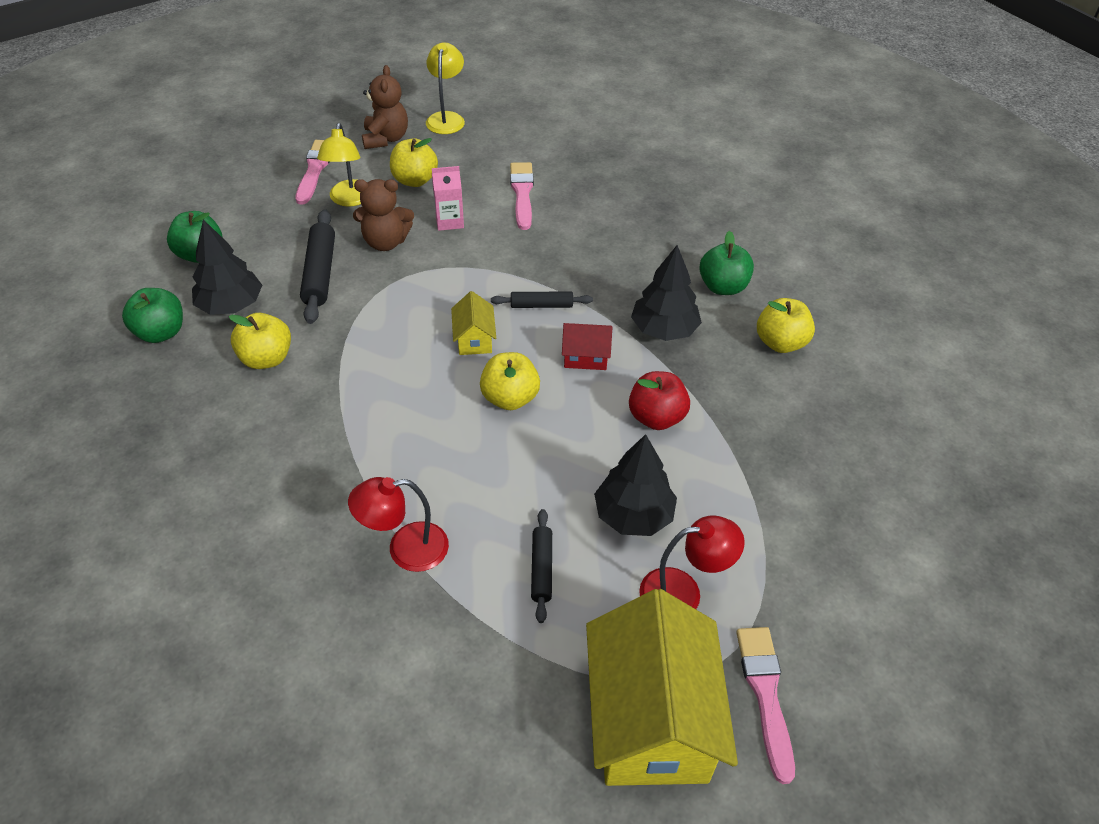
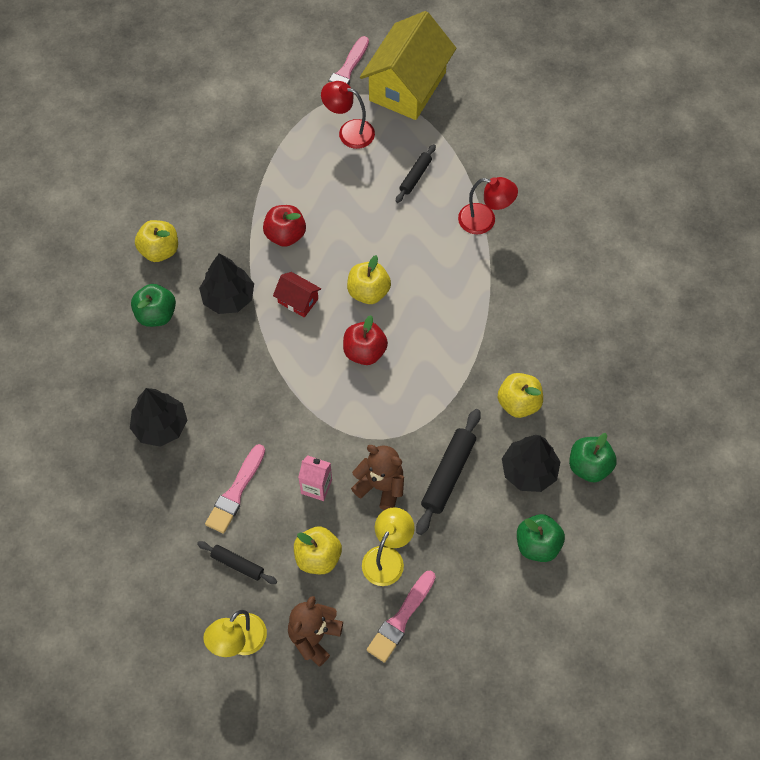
camera: 150 degrees left, 15 degrees up
(474, 339) = (364, 352): yellow house -> red apple
(541, 305) = (298, 360): black rolling pin -> black rolling pin (237, 564)
(633, 515) = (345, 182): black tree -> black tree (160, 426)

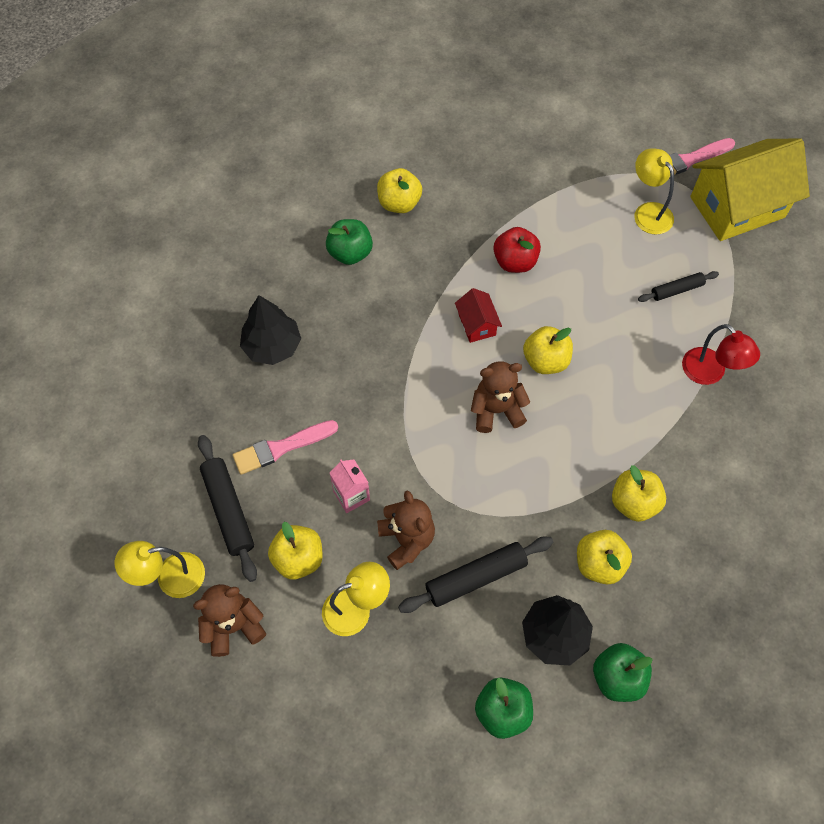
camera: 40 degrees right, 0 degrees up
(228, 297) = (420, 280): black tree -> none
(237, 564) = (228, 510): black rolling pin -> black rolling pin, size x1.66
(349, 132) = (648, 212): red lamp -> yellow lamp
(364, 352) = (496, 410): red apple -> brown teddy bear
(401, 619) = (319, 674): pink brush -> none
(507, 346) = (634, 502): none -> yellow apple

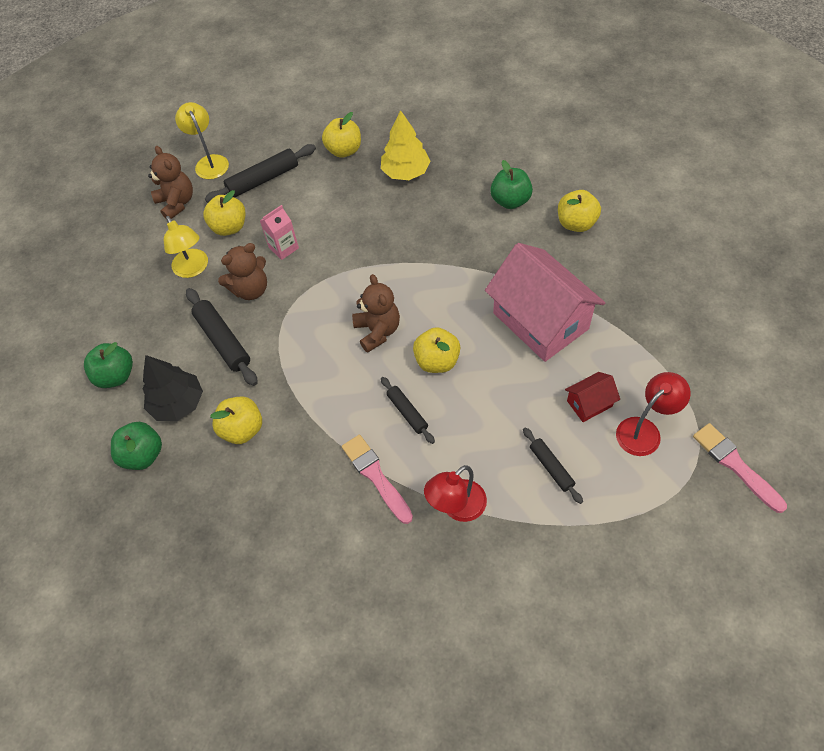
camera: 85 degrees right, 5 degrees down
(272, 346) = (406, 172): black tree -> yellow tree
(281, 447) = (318, 197): pink brush -> pink brush (376, 476)
(477, 324) = (462, 303): red house -> red house (589, 403)
(515, 262) = (540, 321): red apple -> pink house
(602, 398) = (407, 412): none -> black rolling pin
(634, 502) = (303, 451): yellow apple -> yellow apple (344, 150)
(648, 212) = (644, 430): yellow lamp -> red lamp
(737, 207) = (686, 522): yellow house -> none

